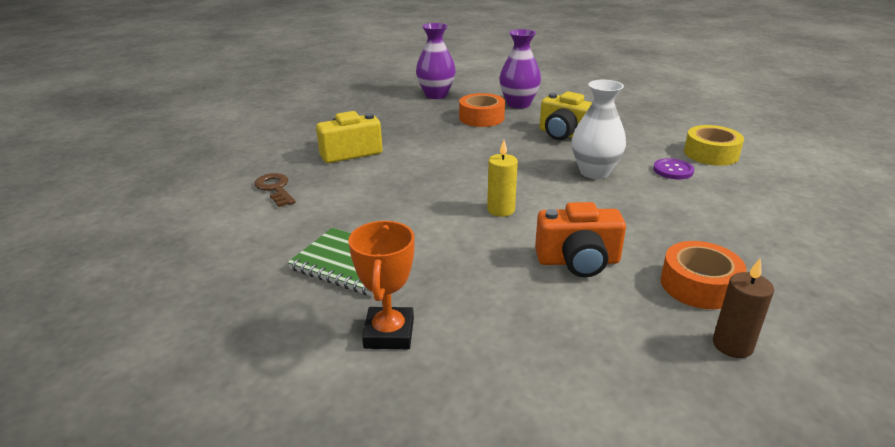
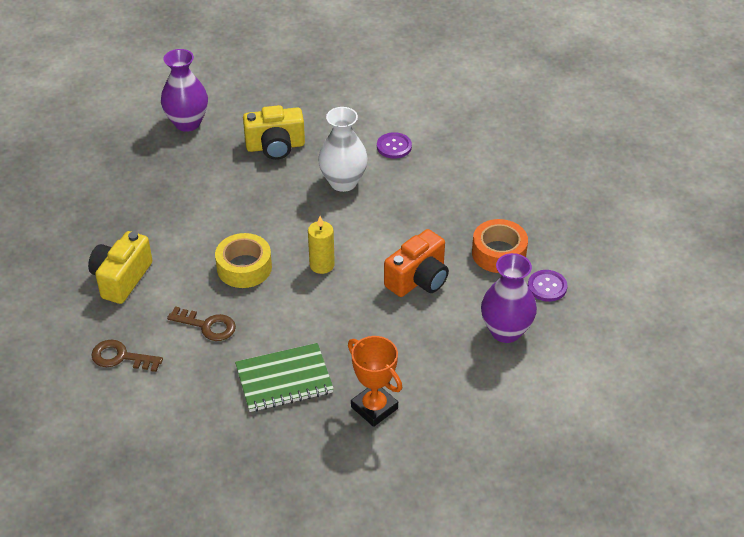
camera: 45 degrees left, 15 degrees up
(357, 201) = (207, 326): none -> brown key
(436, 95) = (90, 151): purple vase -> purple vase (506, 331)
(481, 118) = (178, 163): orange tape -> none
(711, 154) = (403, 110): yellow tape -> yellow tape (244, 267)
(732, 345) = (547, 287): brown candle -> purple button

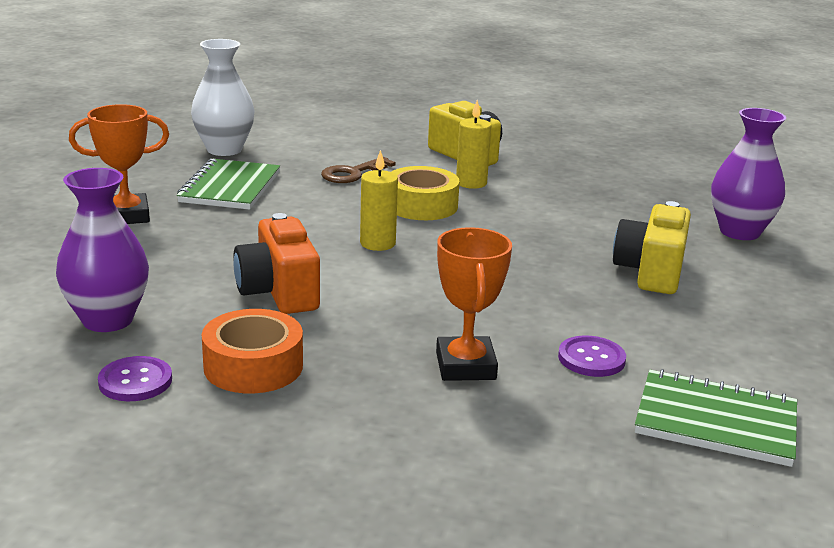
camera: 115 degrees right, 20 degrees down
(120, 357) = (357, 138): brown key -> none
(183, 257) = (471, 183): none -> yellow candle
(343, 182) = (531, 296): white vase -> white vase (224, 150)
(418, 102) = (715, 421): none -> green notebook
(436, 184) = (465, 366): none -> orange trophy

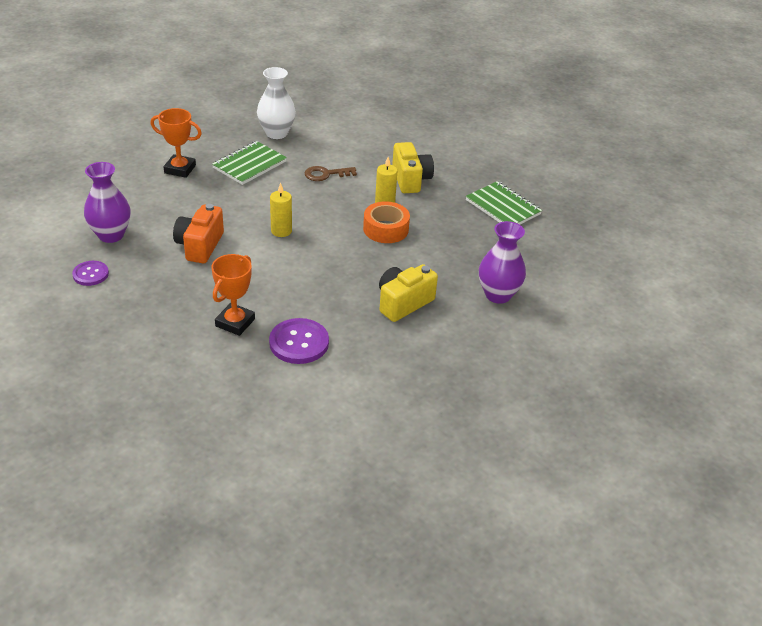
camera: 30 degrees right, 15 degrees up
(253, 366) = (144, 285): orange tape -> orange tape (386, 229)
(421, 205) = (336, 211): yellow tape -> none
(591, 358) = (299, 343): purple button -> purple button, size x1.60
(715, 421) = (311, 400): green notebook -> green notebook (503, 207)

